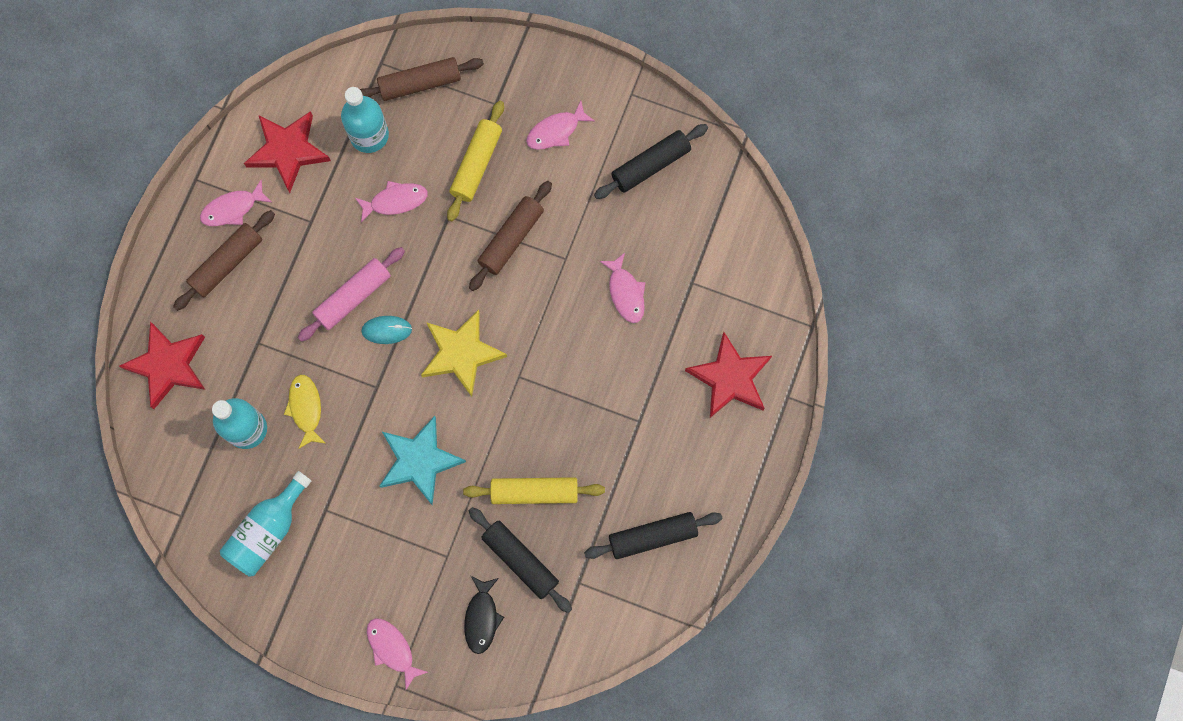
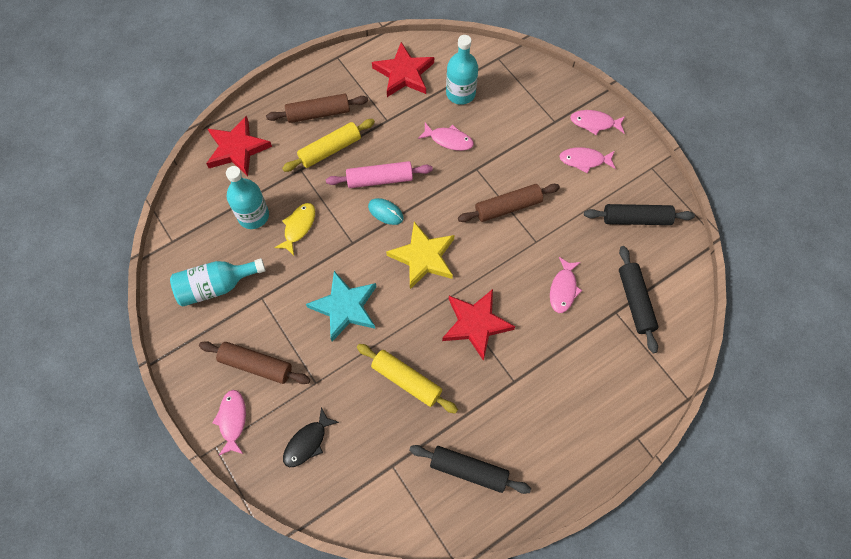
camera: 35 degrees right, 10 degrees down
(232, 208) = (346, 85): pink fish -> pink fish (594, 123)
(420, 83) = (514, 83): brown rolling pin -> brown rolling pin (256, 365)
(477, 164) = (517, 149): yellow rolling pin -> yellow rolling pin (330, 150)
(520, 560) = (363, 421): black rolling pin -> black rolling pin (635, 301)
(730, 378) = (601, 395): red star -> red star (476, 324)

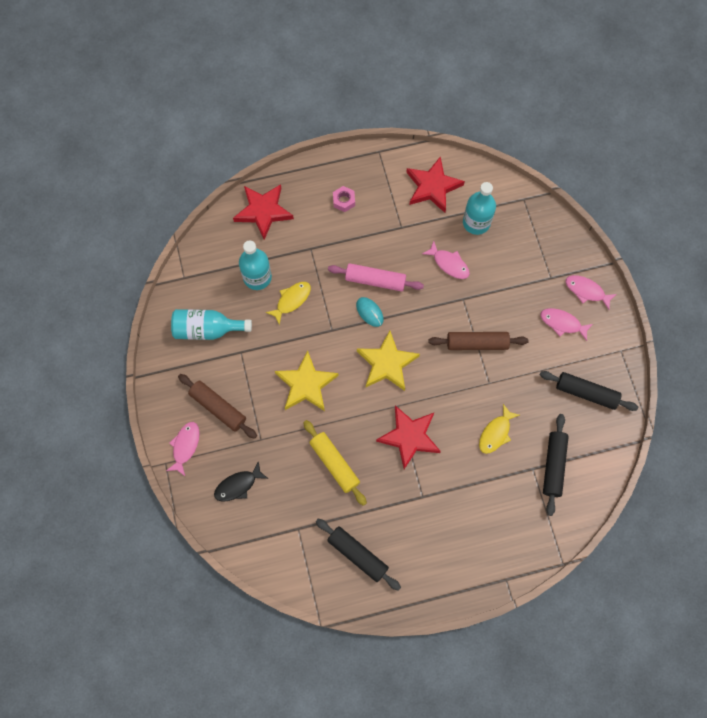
camera: 20 degrees right, 5 degrees up
(318, 113) = (344, 201): brown rolling pin -> pink nut
(330, 150) = (342, 239): yellow rolling pin -> none
(345, 307) = (306, 384): turquoise star -> yellow star
(563, 289) = (495, 433): pink fish -> yellow fish

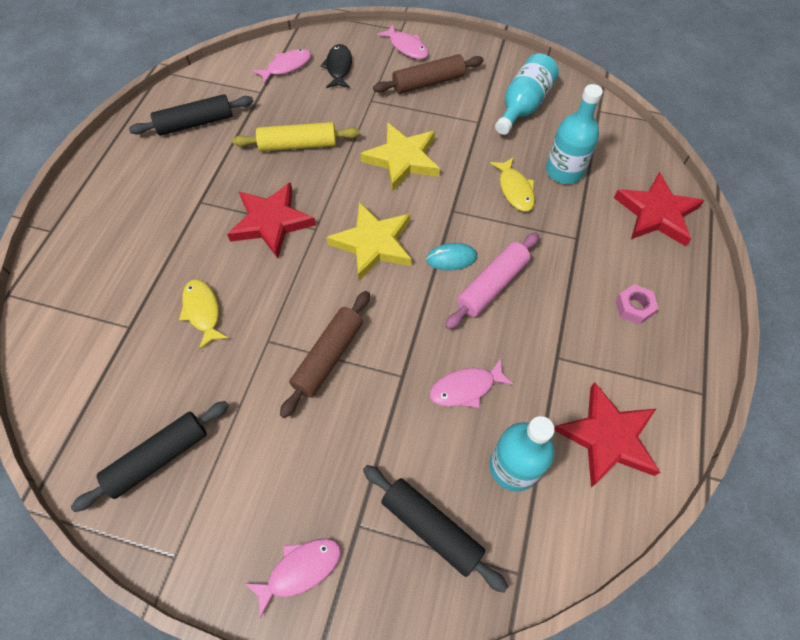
camera: 120 degrees right, 10 degrees down
(553, 465) = (111, 353): black rolling pin -> black rolling pin (431, 528)
(562, 323) = (277, 493): pink fish -> pink fish (287, 67)

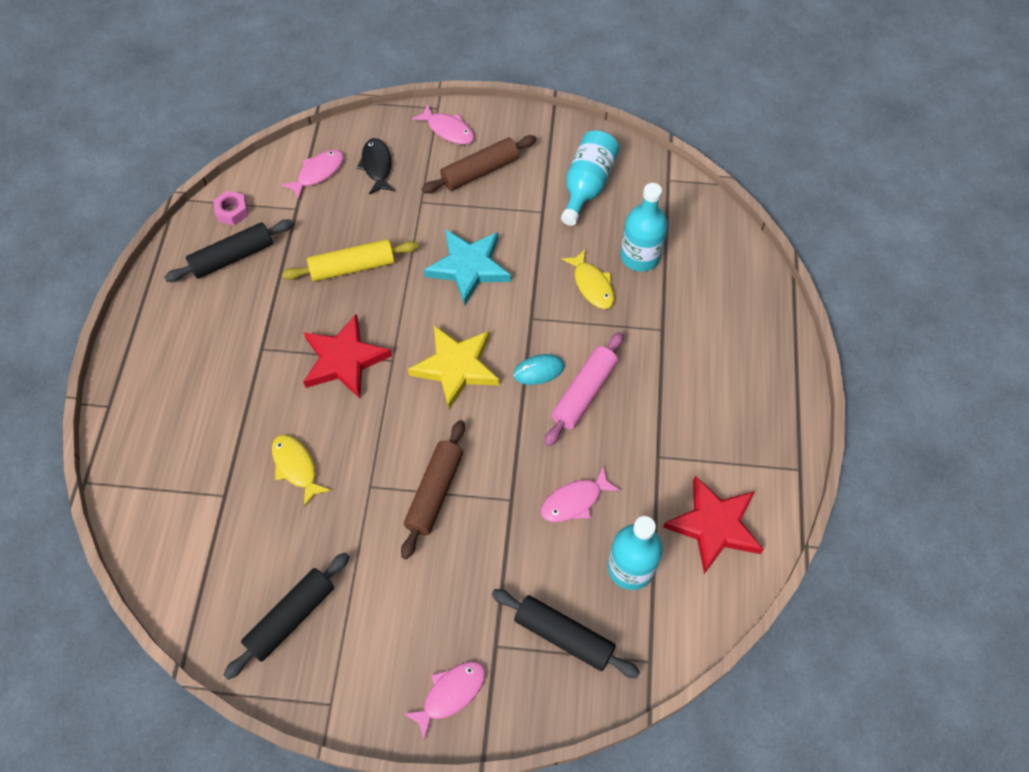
camera: 10 degrees left, 0 degrees up
(403, 159) = (469, 267): yellow star -> turquoise star
(634, 307) = (726, 394): pink nut -> pink nut (232, 211)
(656, 213) = (738, 290): red star -> none

